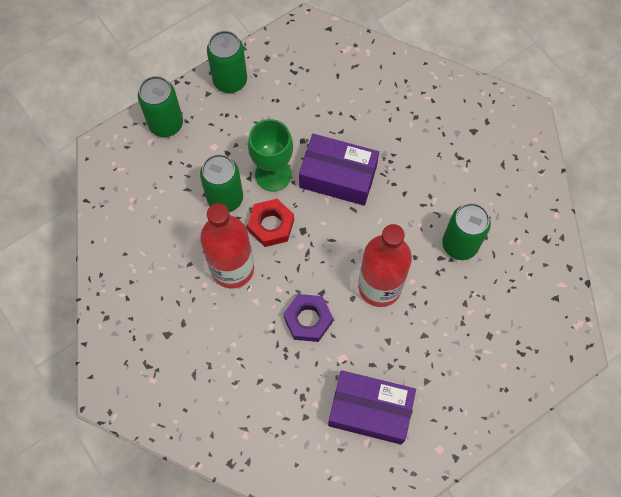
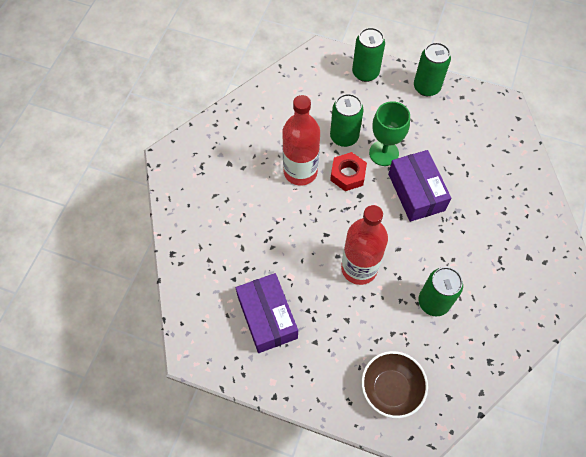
camera: 55 degrees right, 5 degrees down
(308, 320) = (301, 238): purple nut -> none
(516, 343) = (391, 389): none -> brown bowl

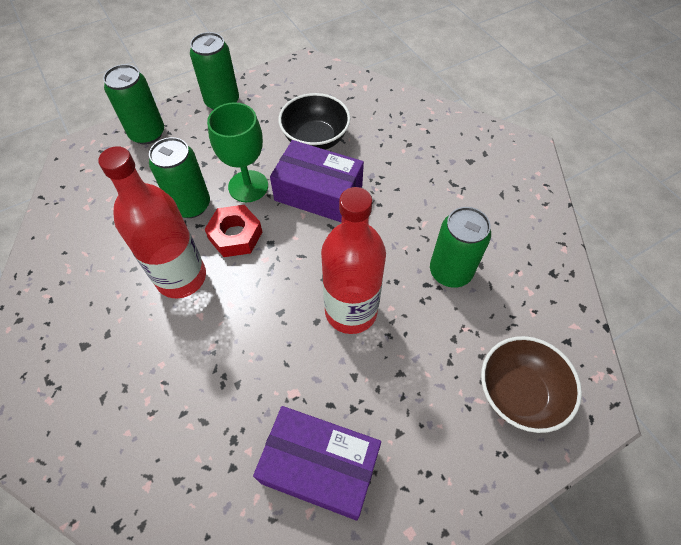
camera: 50 degrees left, 5 degrees down
(452, 158) = (315, 139): none -> black bowl

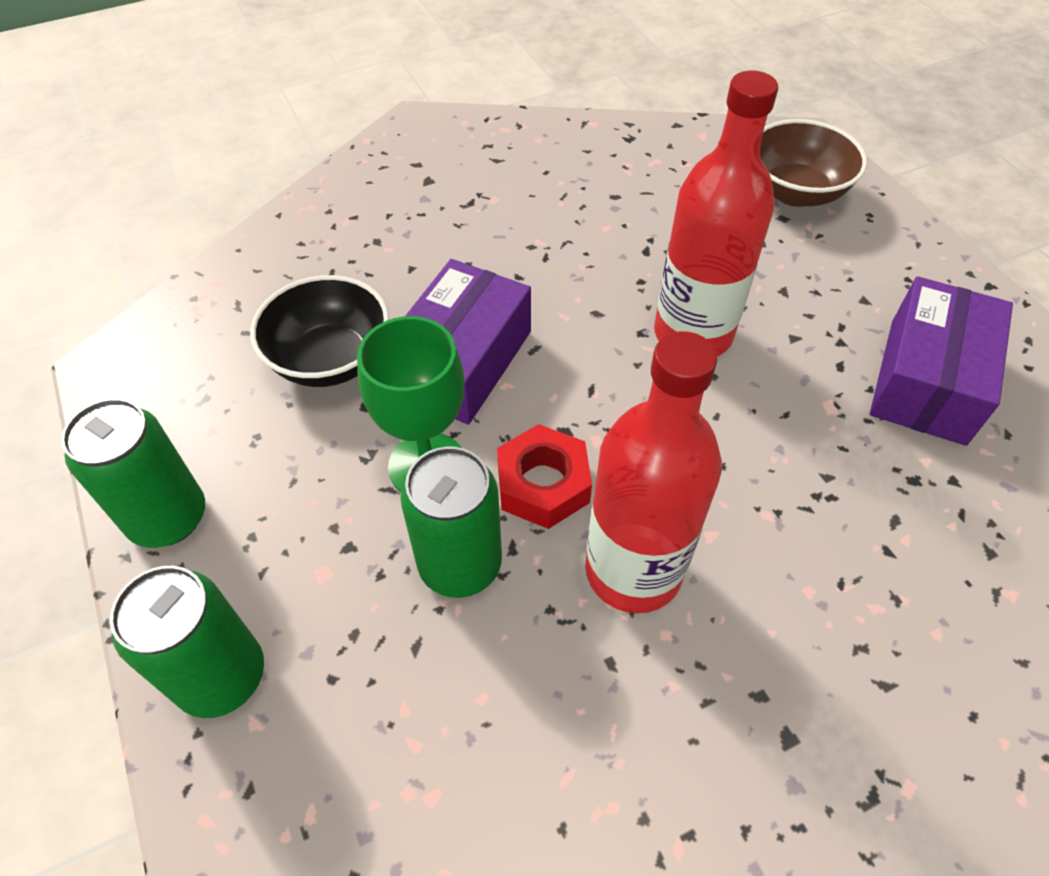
camera: 85 degrees left, 5 degrees down
(450, 271) = (625, 225): green can -> none

